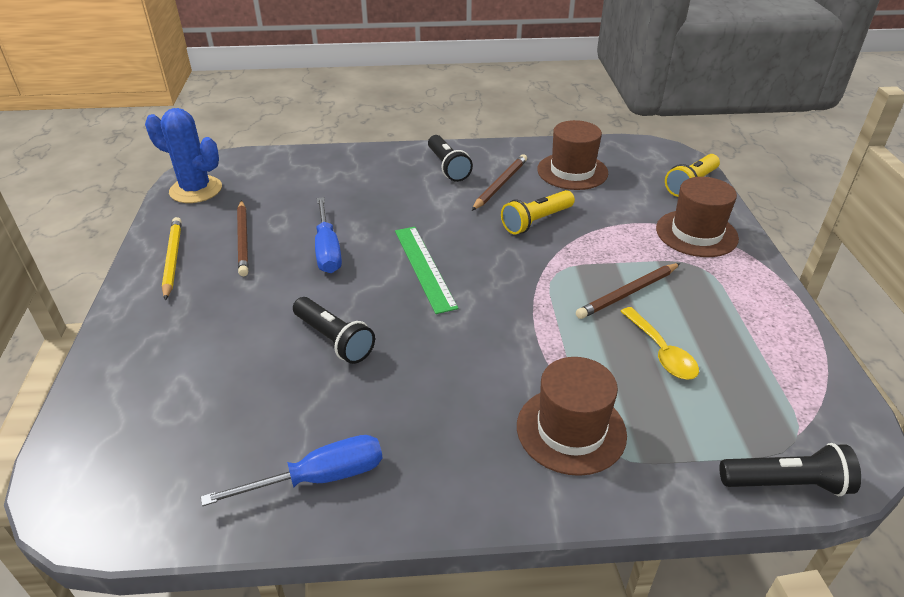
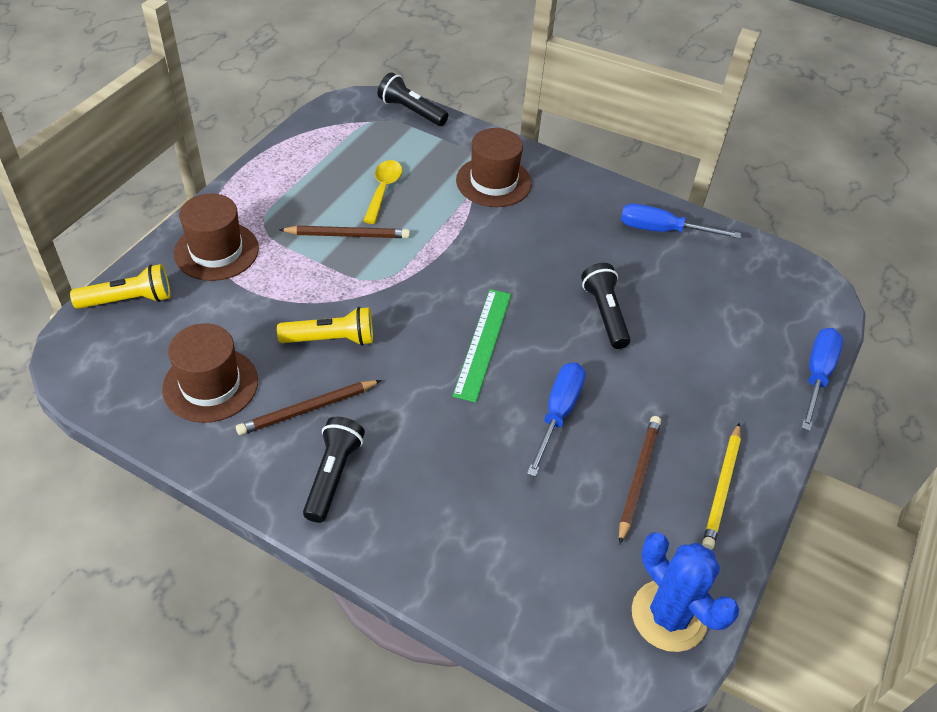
camera: 150 degrees left, 10 degrees up
(82, 383) = (817, 375): none -> blue screwdriver

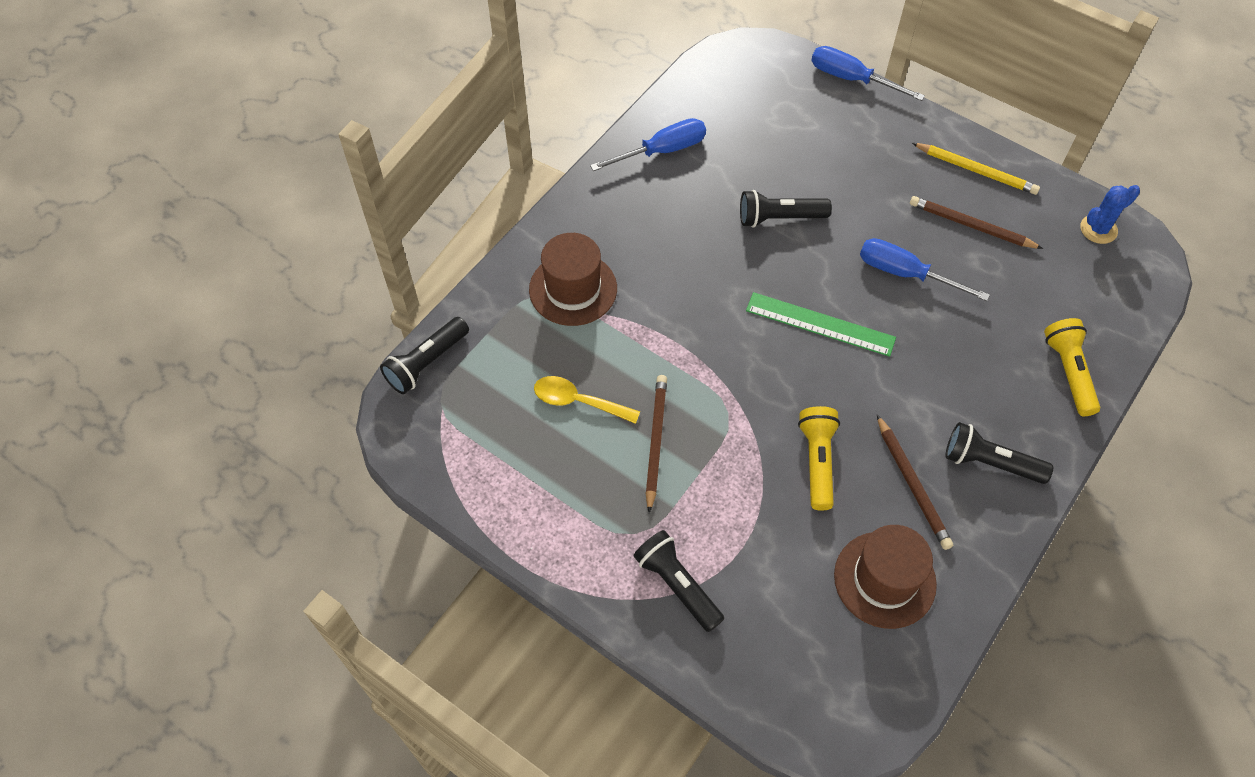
camera: 80 degrees left, 10 degrees up
(128, 300) = (759, 680): yellow flashlight -> yellow flashlight (1069, 372)
(216, 251) = (677, 585): brown hat -> black flashlight
(662, 230) = (662, 151): blue screwdriver -> blue screwdriver turned 135 degrees counterclockwise
(669, 616) = (1098, 229): blue cactus -> blue cactus, size x0.62

